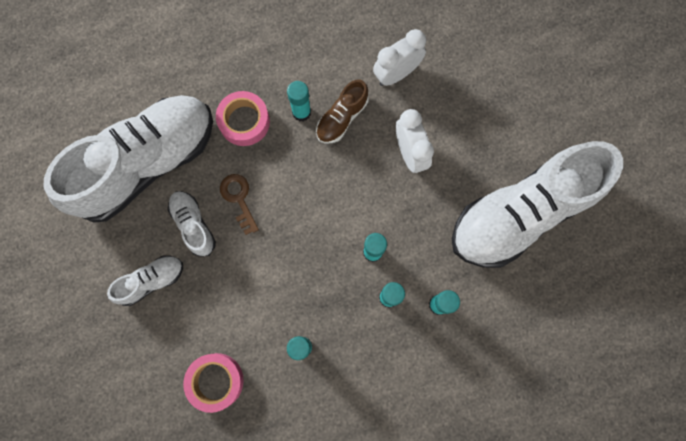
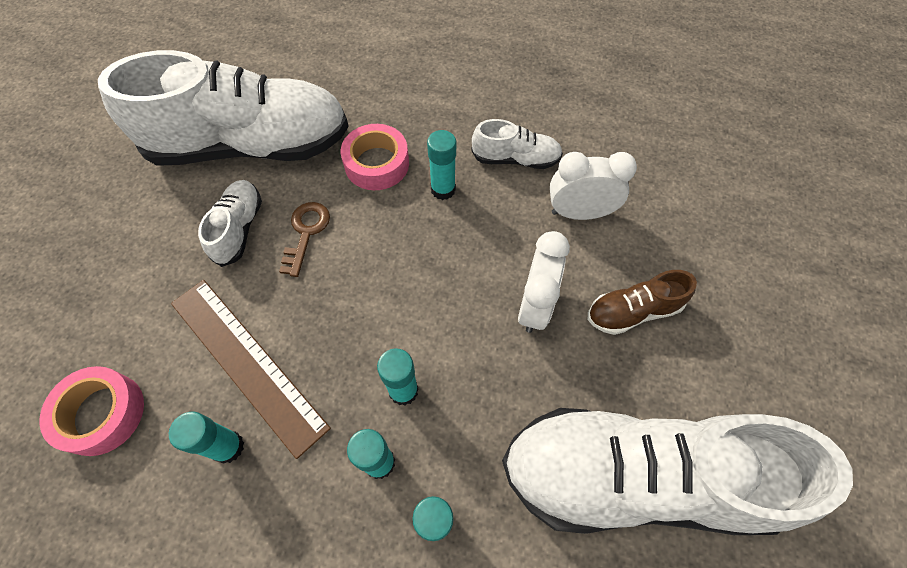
camera: 35 degrees right, 15 degrees down
(151, 281) = (147, 256): white shoe -> white shoe (515, 159)
(273, 298) = (247, 362): none -> brown ruler
(342, 118) = (482, 220): brown shoe -> brown shoe (633, 311)

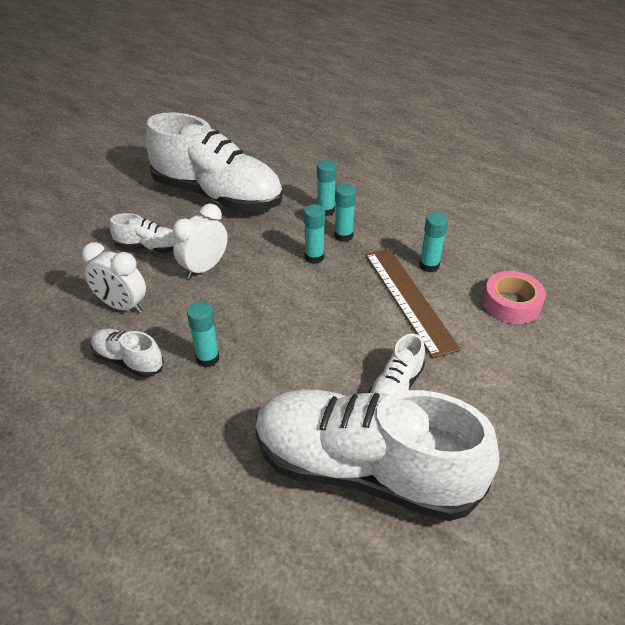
camera: 155 degrees left, 20 degrees down
(306, 233) = (339, 365): brown key -> none
(377, 164) = (249, 402): pink tape -> none
(633, 311) = (149, 247): brown shoe -> white shoe

